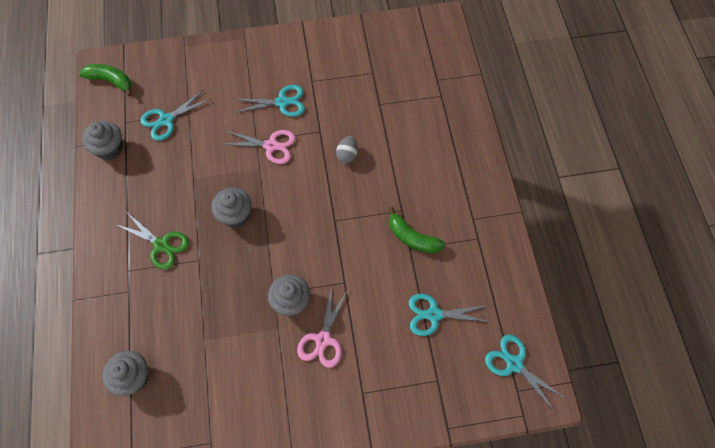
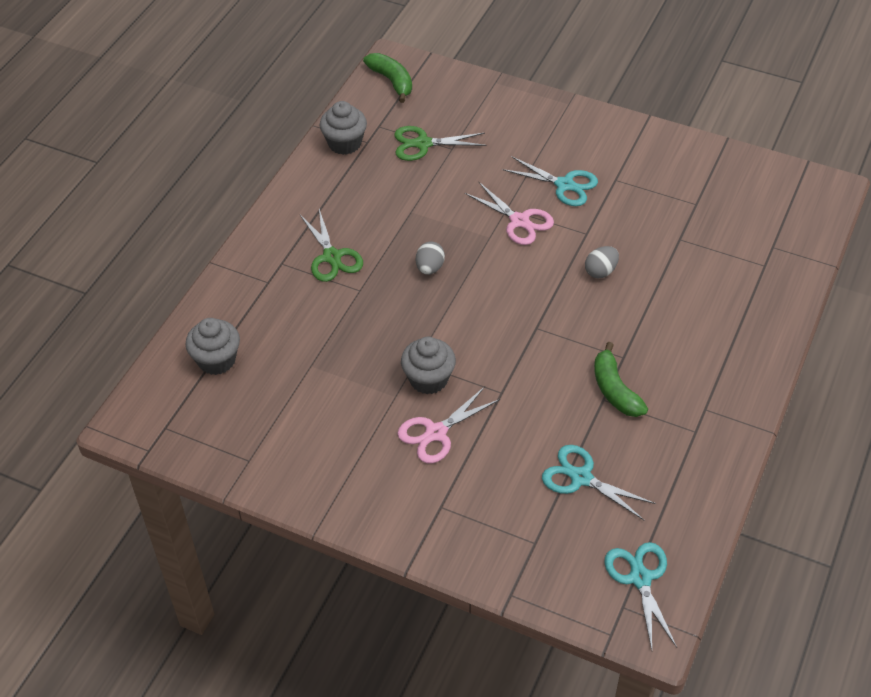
camera: 35 degrees right, 15 degrees down
(166, 120) = (423, 144): turquoise scissors -> green scissors
(235, 215) = (430, 268): grey cupcake -> grey egg

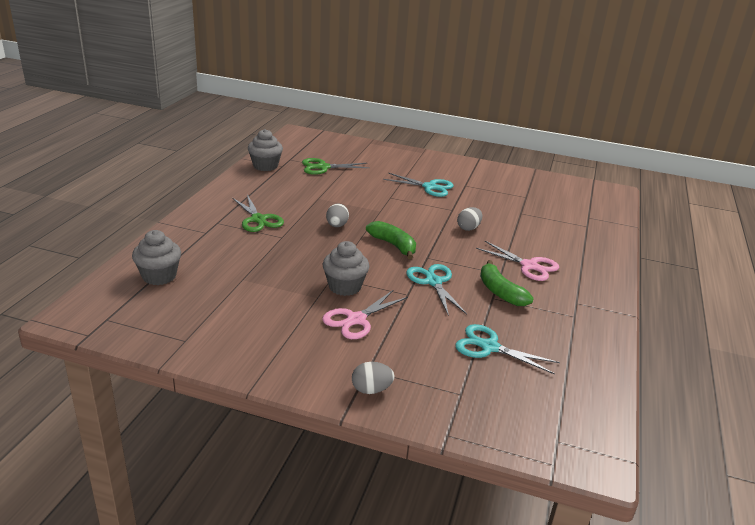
camera: 10 degrees left, 20 degrees down
(392, 81) = (297, 140): green banana -> green banana (393, 245)
(441, 534) = (371, 389): none -> grey egg
(519, 221) = (401, 203): pink scissors -> pink scissors (529, 266)
(640, 578) = (565, 418): turquoise scissors -> turquoise scissors (433, 282)

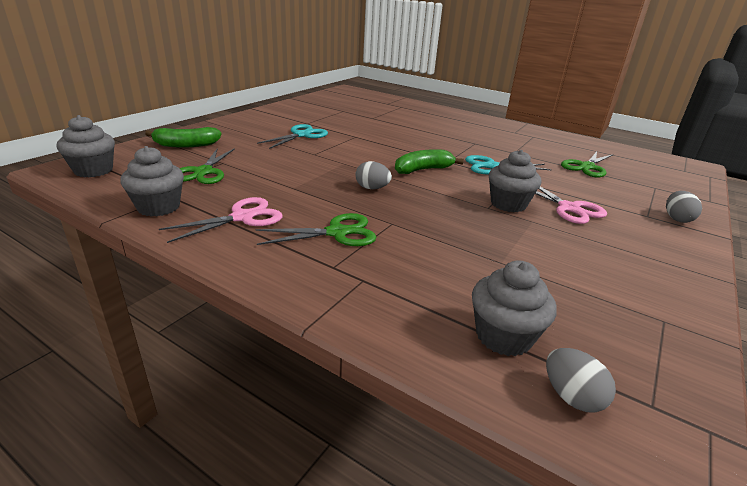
camera: 75 degrees left, 0 degrees up
(303, 140) = (93, 170): none -> grey cupcake
(468, 228) = (395, 138): grey egg -> grey egg (571, 396)
(489, 347) = (587, 167): turquoise scissors -> green scissors
(500, 292) = (504, 148): green banana -> green banana (186, 145)
(529, 266) = (463, 133): pink scissors -> pink scissors (242, 217)

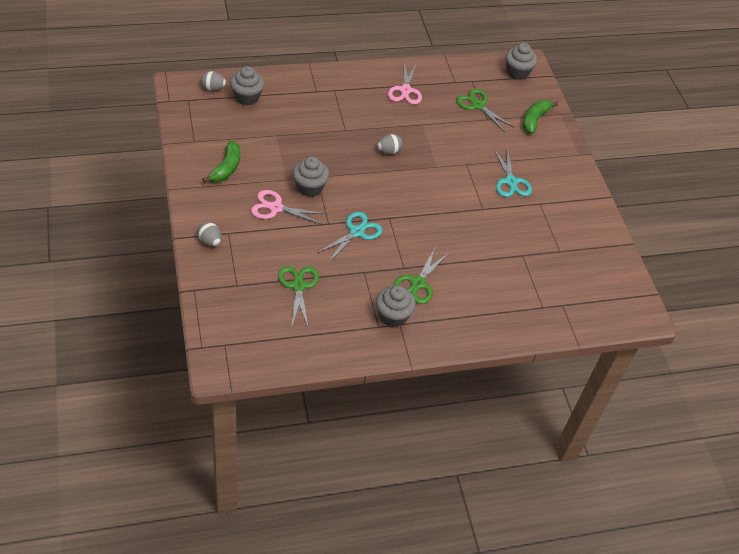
camera: 130 degrees right, 20 degrees up
(158, 207) = (444, 73): grey cupcake -> grey cupcake (393, 316)
(337, 233) = (358, 107): green scissors -> green scissors (418, 283)
(423, 170) = (389, 193): green banana -> green banana (226, 168)

